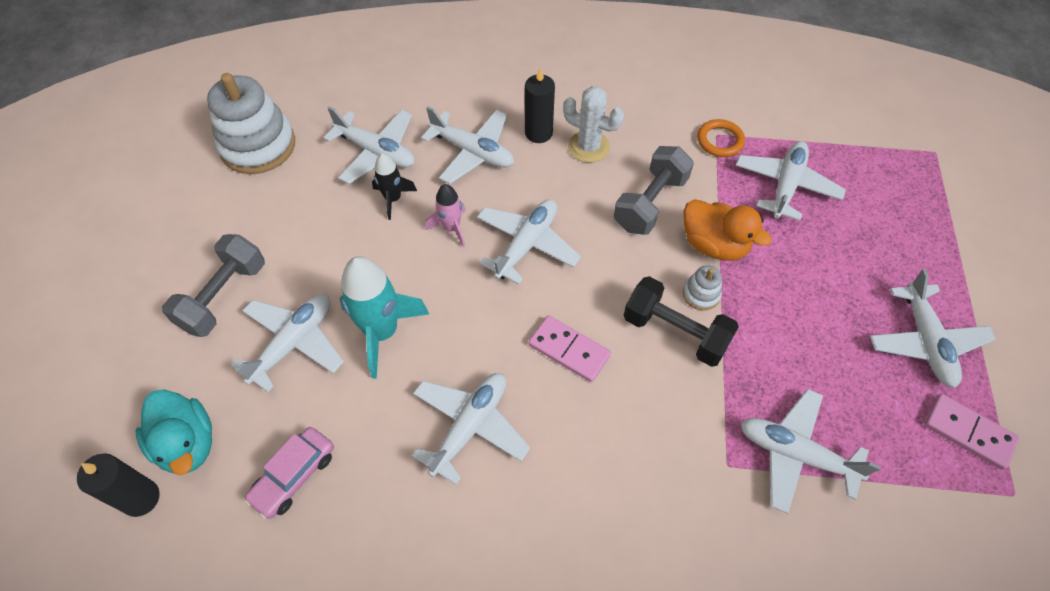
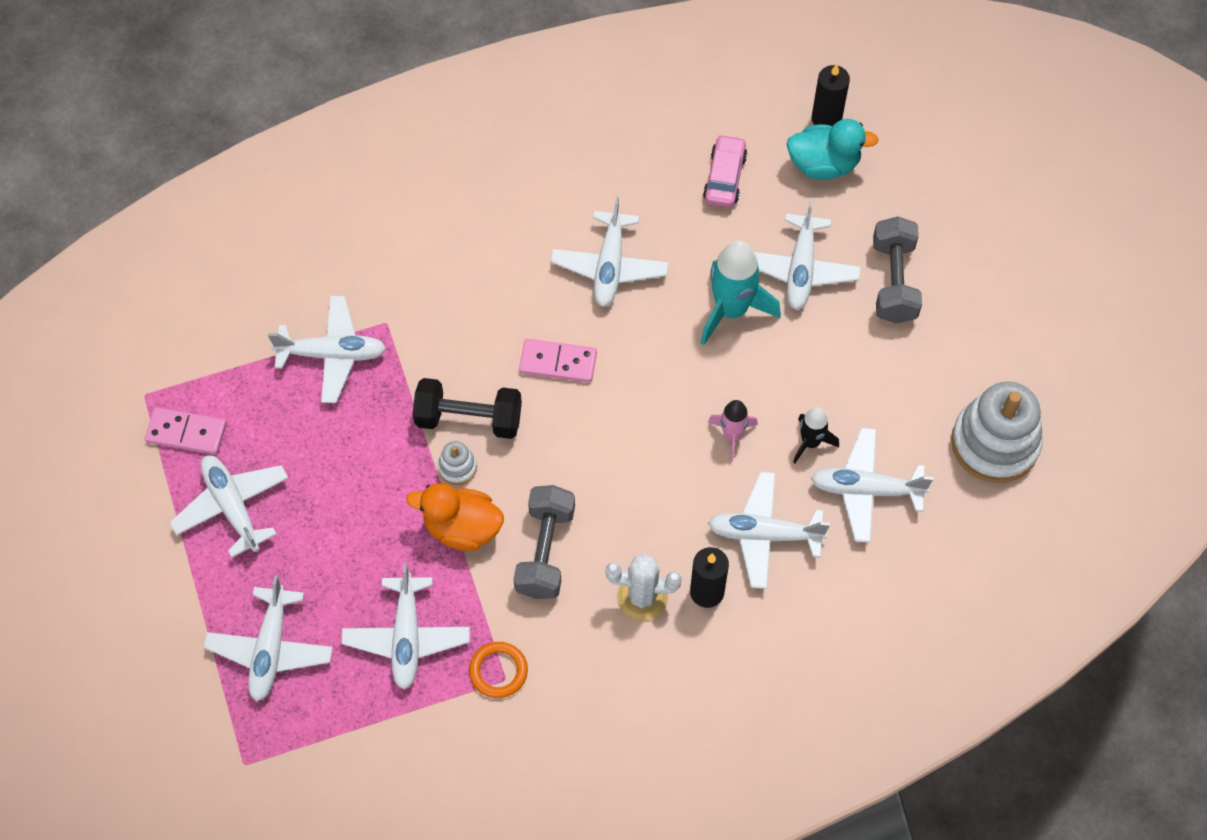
camera: 155 degrees right, 5 degrees up
(187, 443) = (824, 164): turquoise duck -> turquoise duck turned 150 degrees clockwise
(526, 245) = (648, 449): white plane -> white plane (270, 649)

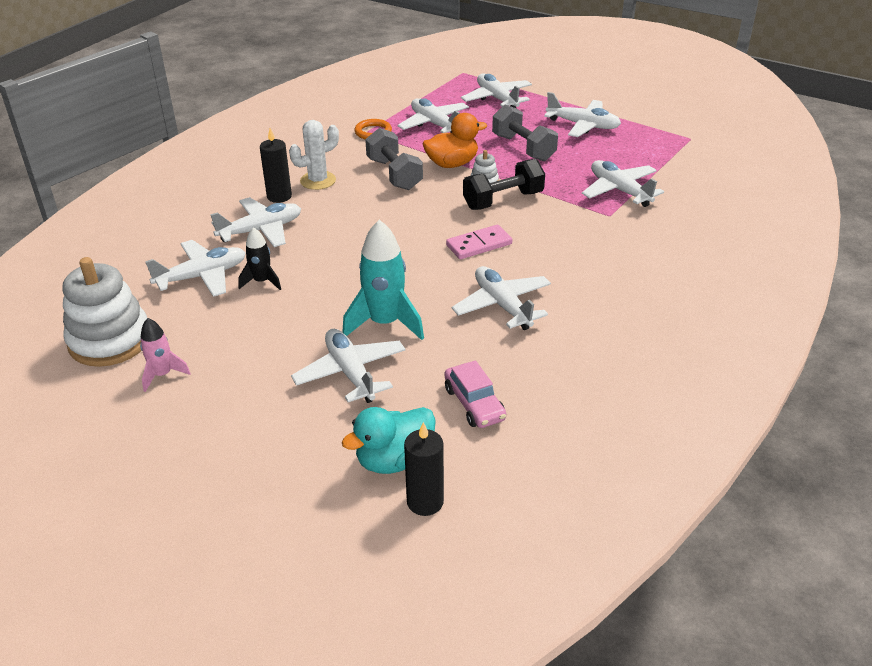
camera: 145 degrees right, 25 degrees down
(186, 432) = (647, 136): pink domino -> none
(332, 354) = (619, 190): white plane -> white plane turned 90 degrees clockwise
(732, 435) = (323, 262): pink rocket -> pink rocket (163, 375)
(894, 281) = (261, 403): grey dumbbell -> grey dumbbell (523, 148)

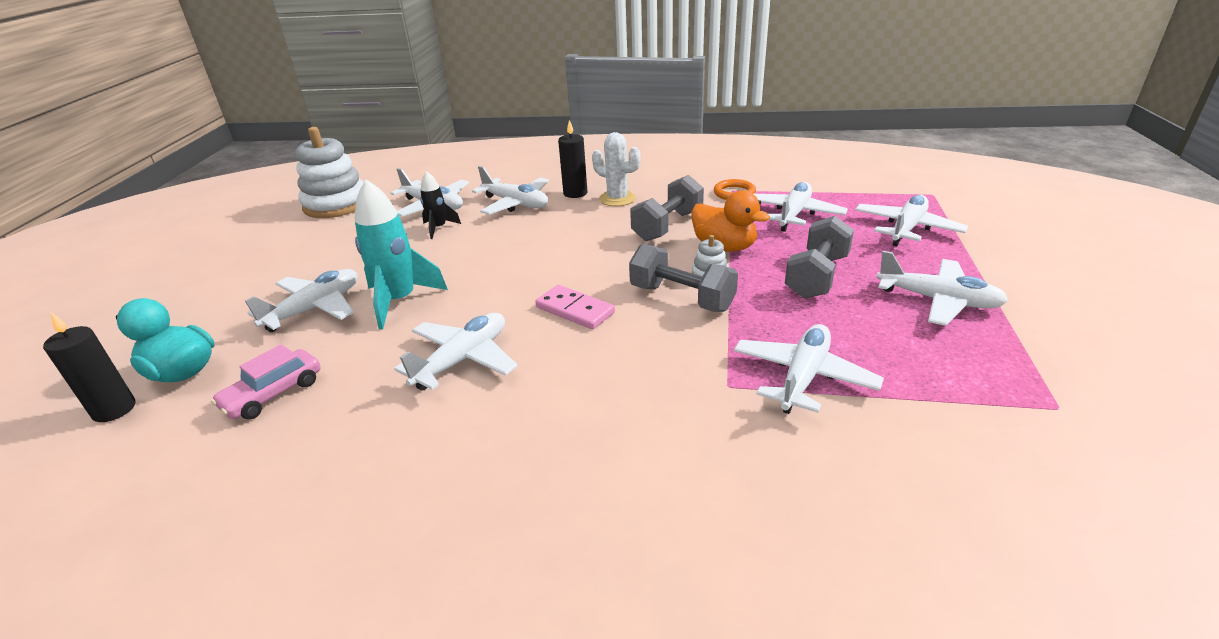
camera: 65 degrees right, 5 degrees down
(163, 375) = (298, 235): pink rocket -> none
(503, 200) = (681, 298): black dumbbell -> grey dumbbell
(583, 125) = (937, 300): white plane -> white plane turned 60 degrees counterclockwise

